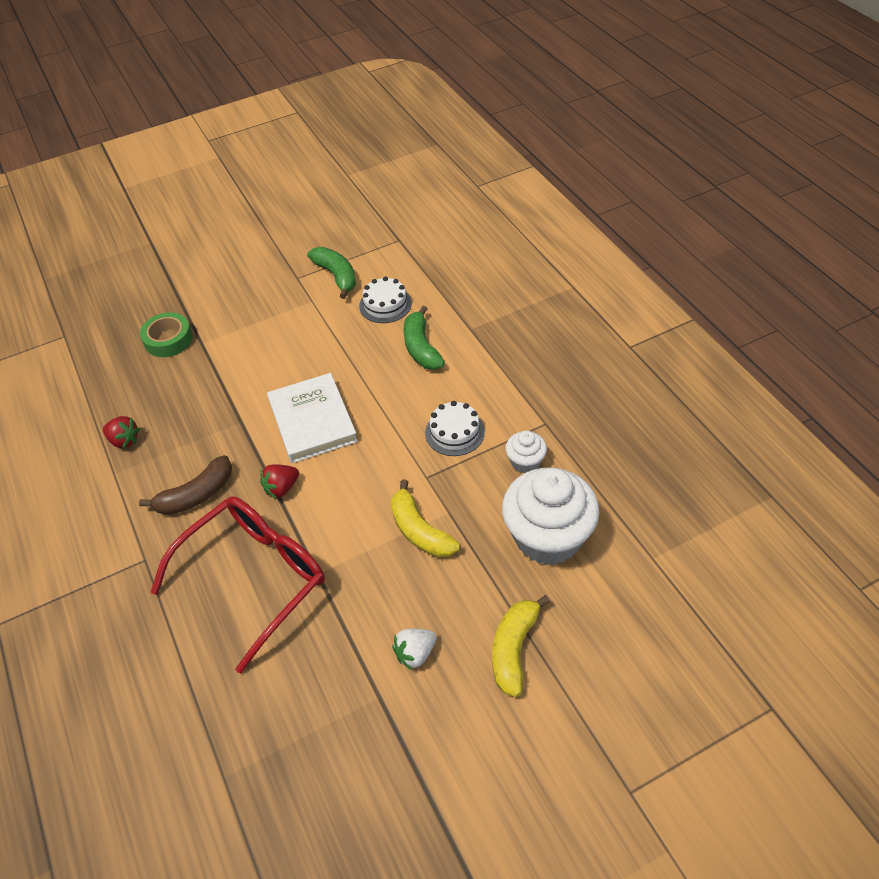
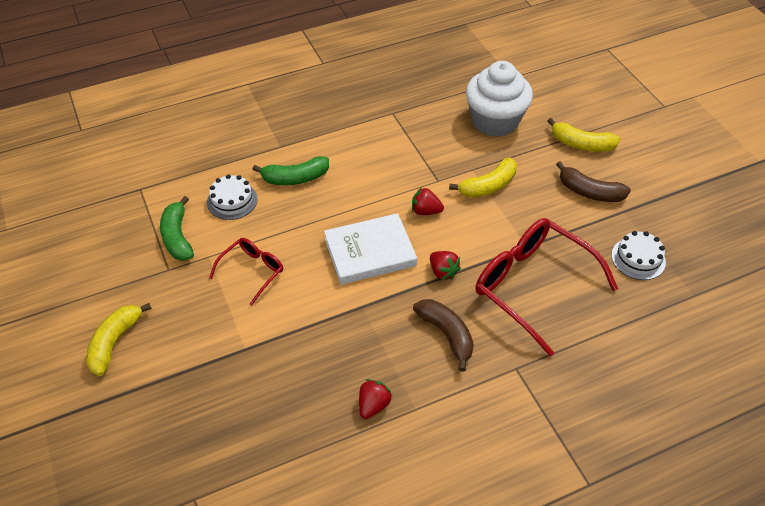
camera: 90 degrees left, 0 degrees up
(168, 339) = (232, 381): green tape -> none
(219, 262) = (115, 342): none -> yellow banana
(291, 333) = (252, 271): none -> red glasses
(336, 276) = (177, 237): green banana -> green banana turned 75 degrees counterclockwise
(374, 467) = (425, 211): none -> red strawberry
(415, 653) = (589, 192): white strawberry -> brown banana
(454, 432) = (394, 162): white cake -> white cake (638, 258)
(525, 462) = (428, 126): white cupcake -> none

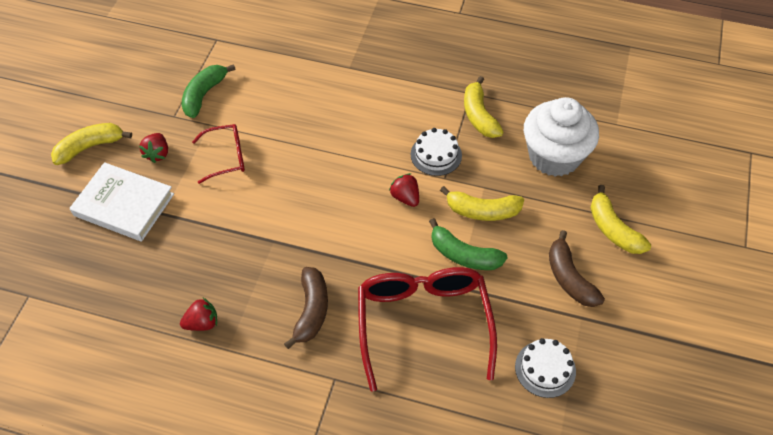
camera: 40 degrees right, 5 degrees up
(232, 201) = (269, 90): white cake -> white cake (436, 155)
(295, 178) = (333, 101): green banana -> green banana (463, 255)
(370, 252) = (325, 201): white book -> white book (124, 205)
(415, 124) = (479, 115): none -> yellow banana
(443, 272) = (364, 258): red strawberry -> red strawberry (157, 154)

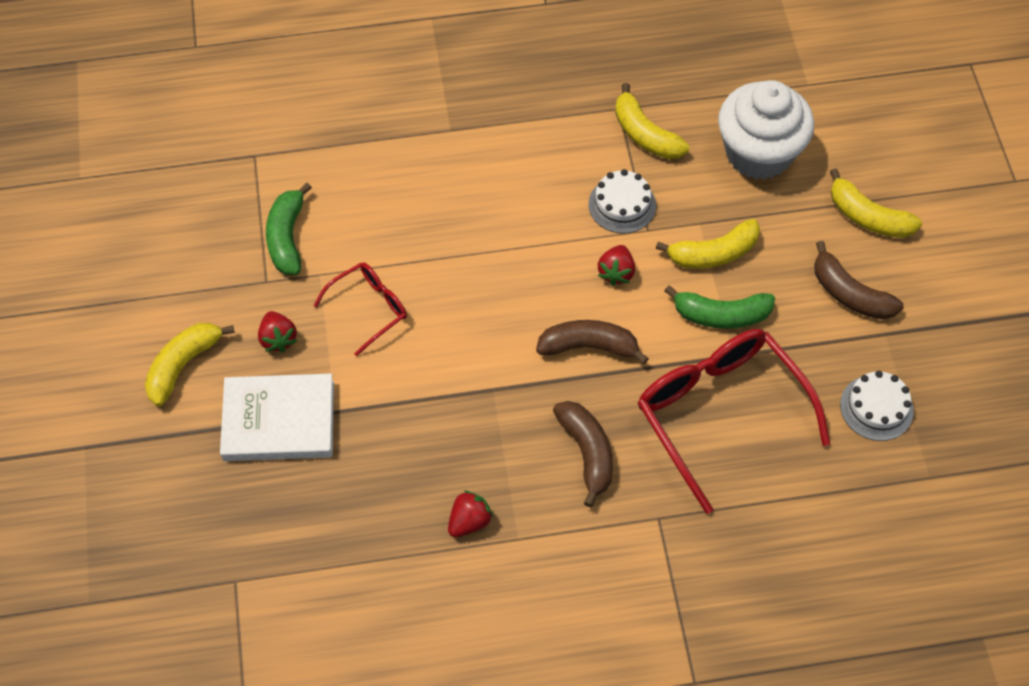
camera: 25 degrees left, 5 degrees up
(356, 239) = (589, 346): none -> brown banana
(405, 197) = (616, 272): red strawberry -> red strawberry turned 105 degrees counterclockwise

